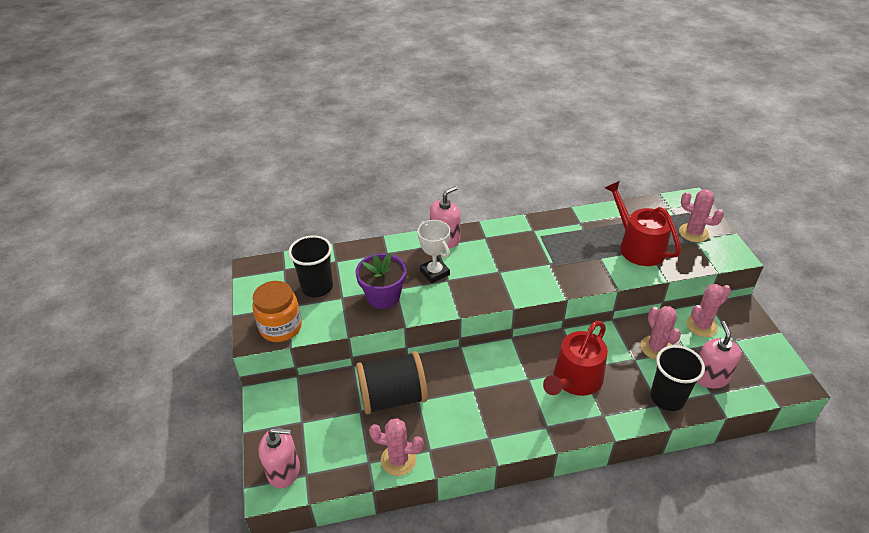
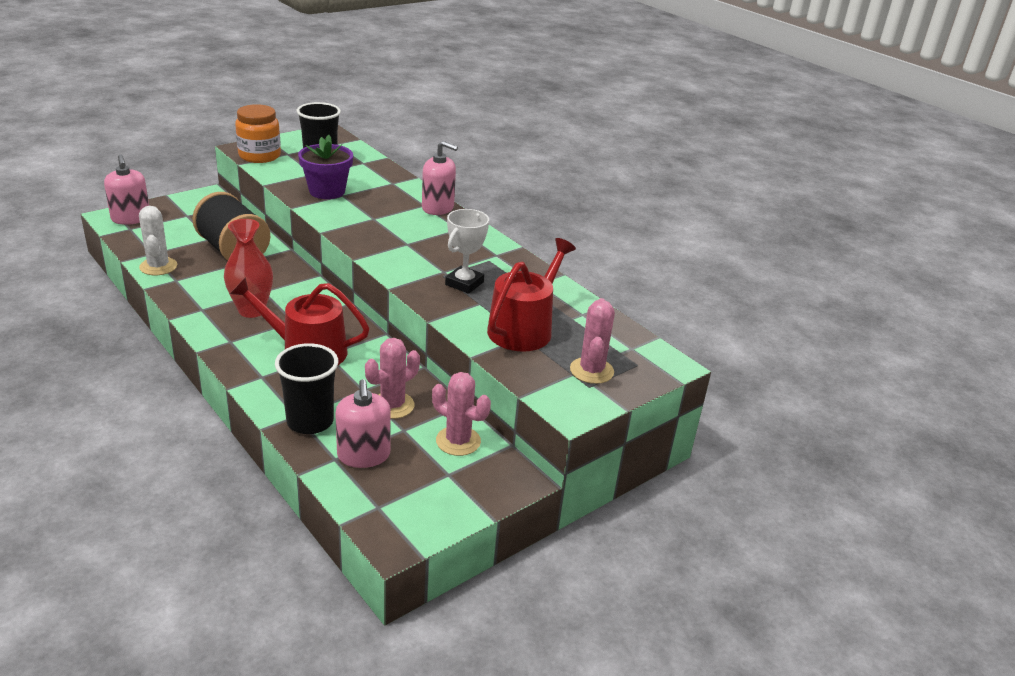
camera: 60 degrees right, 10 degrees down
(398, 460) = (158, 266): pink cactus -> white cactus
(434, 273) = (379, 210): white trophy -> white trophy (464, 283)
(503, 403) = (251, 310): none -> red vase
(710, 377) = (363, 455): pink soap dispenser -> pink soap dispenser turned 105 degrees clockwise

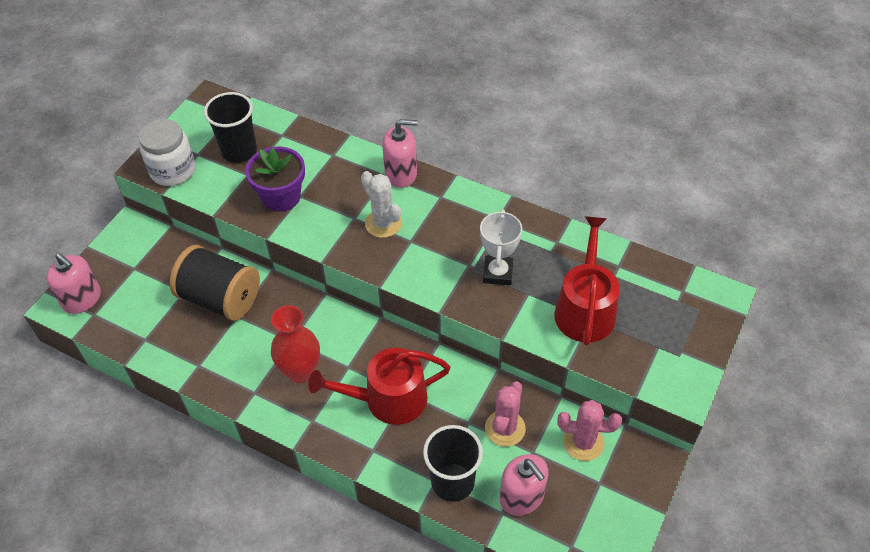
camera: 20 degrees left, 20 degrees up
(158, 266) = (167, 355): white cactus -> white cactus (383, 223)
(259, 156) = (173, 170): orange jar -> white jar
(591, 371) = (670, 335): pink cactus -> none

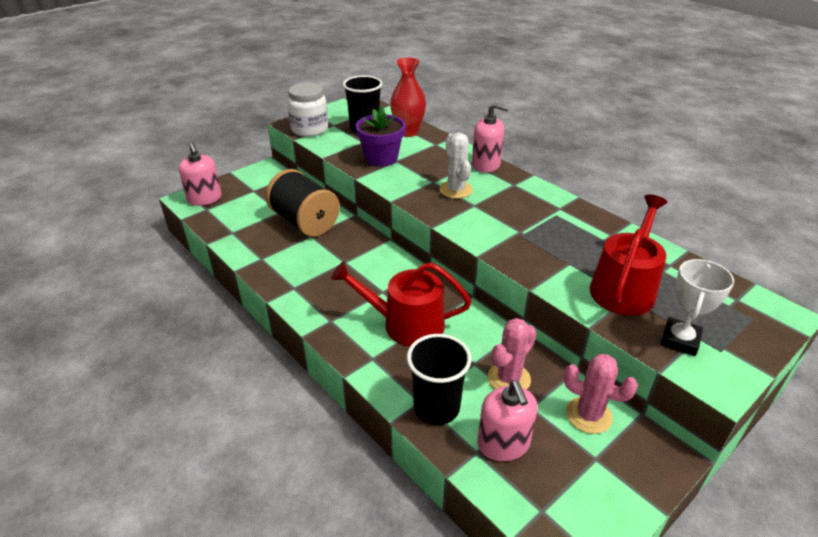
camera: 20 degrees right, 15 degrees down
(300, 371) = (340, 284): red vase -> red vase (408, 132)
(497, 273) = (545, 242): white trophy -> white trophy (680, 340)

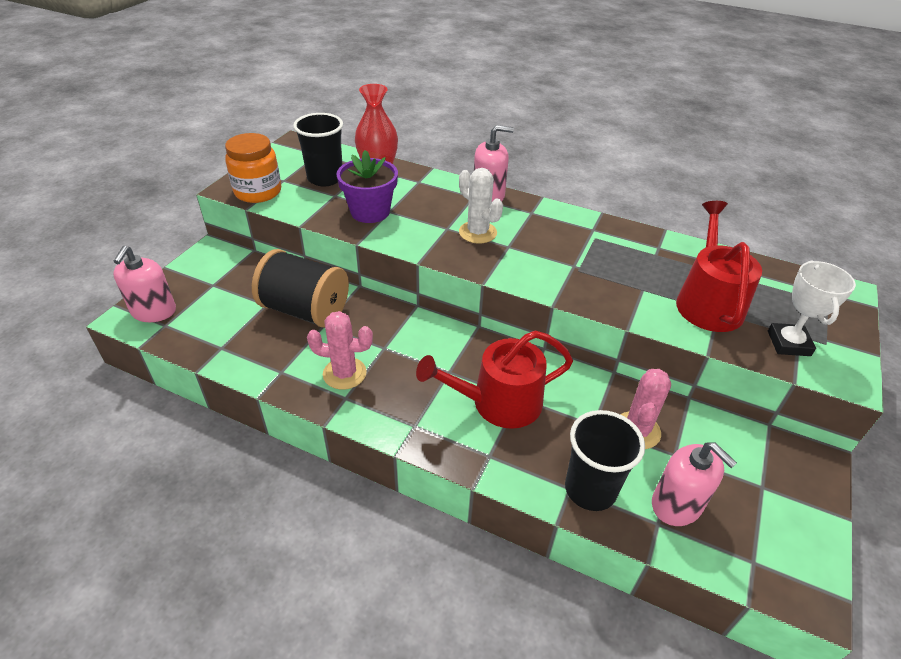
camera: 25 degrees left, 5 degrees up
(205, 199) = (154, 311): pink soap dispenser -> pink soap dispenser turned 60 degrees clockwise
(310, 129) = (258, 192): white jar -> orange jar
(588, 415) = (729, 443): pink cactus -> pink cactus (344, 373)

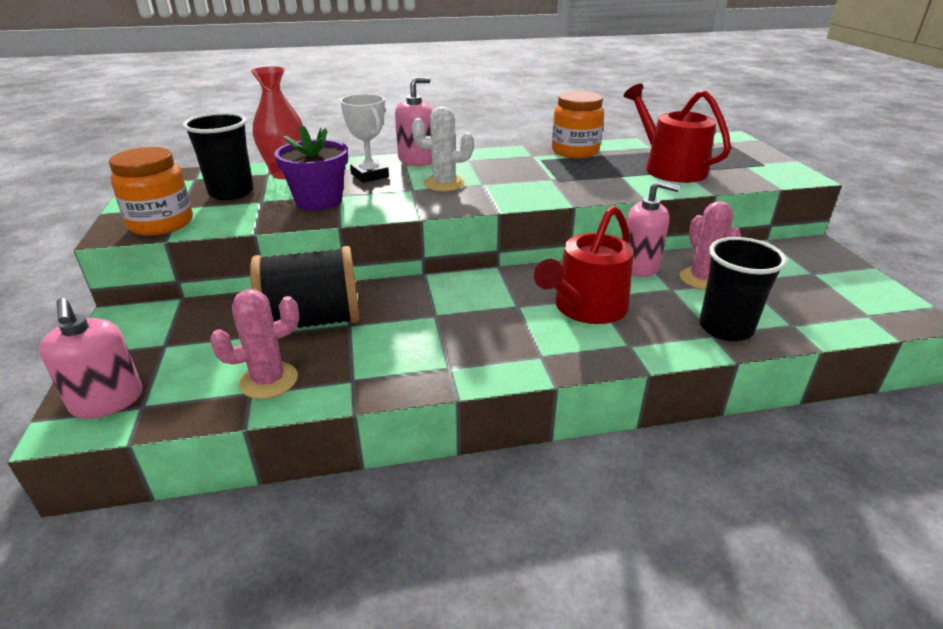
camera: 35 degrees left, 10 degrees down
(344, 373) = (423, 350): pink cactus -> pink cactus (268, 380)
(640, 241) = (575, 151): none -> orange jar
(676, 504) = (786, 308): pink soap dispenser -> pink soap dispenser (639, 266)
(788, 343) = (746, 172): white trophy -> white trophy (369, 175)

